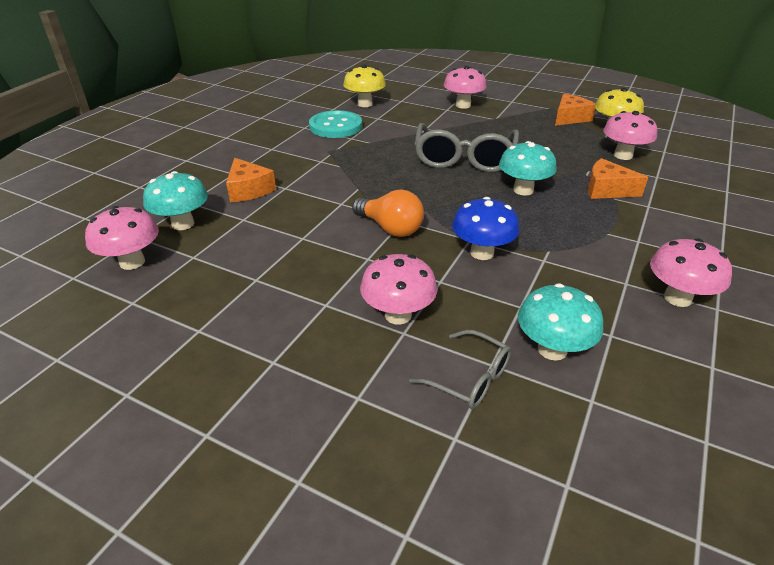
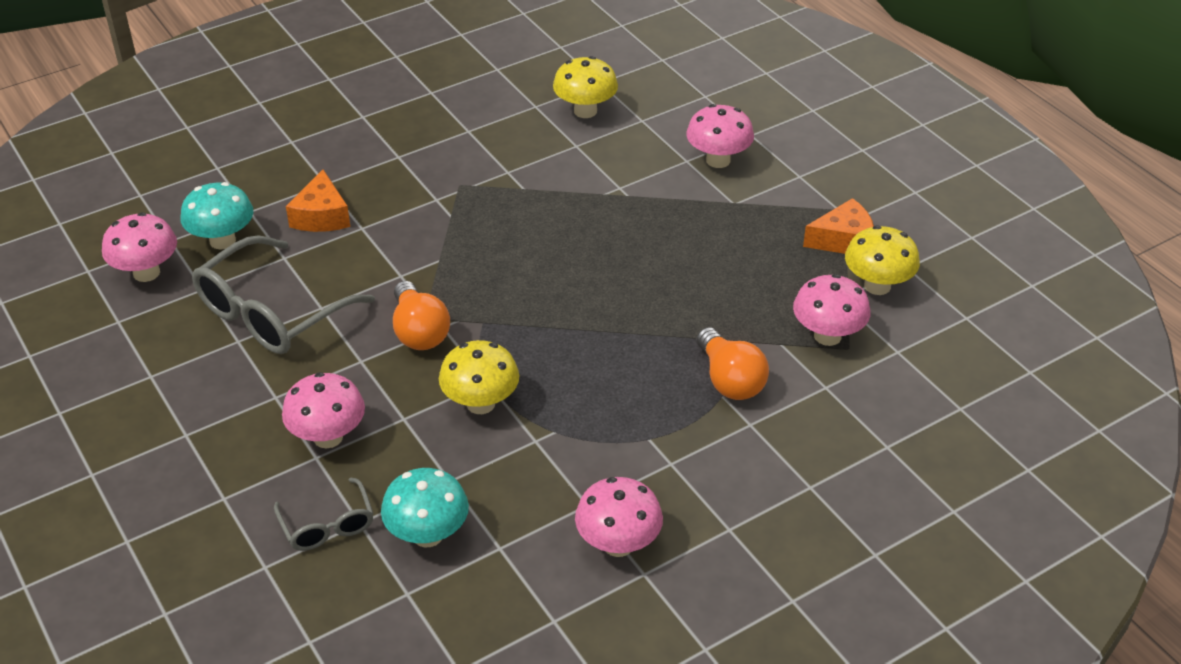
camera: 30 degrees right, 5 degrees up
(335, 126) = (507, 143): turquoise button -> none
(464, 159) = (610, 261): grey glasses -> grey glasses (271, 313)
(482, 253) = (480, 403): blue mushroom -> yellow mushroom
(523, 190) = (625, 339): turquoise mushroom -> none
(606, 190) = (729, 380): orange cheese -> orange light bulb

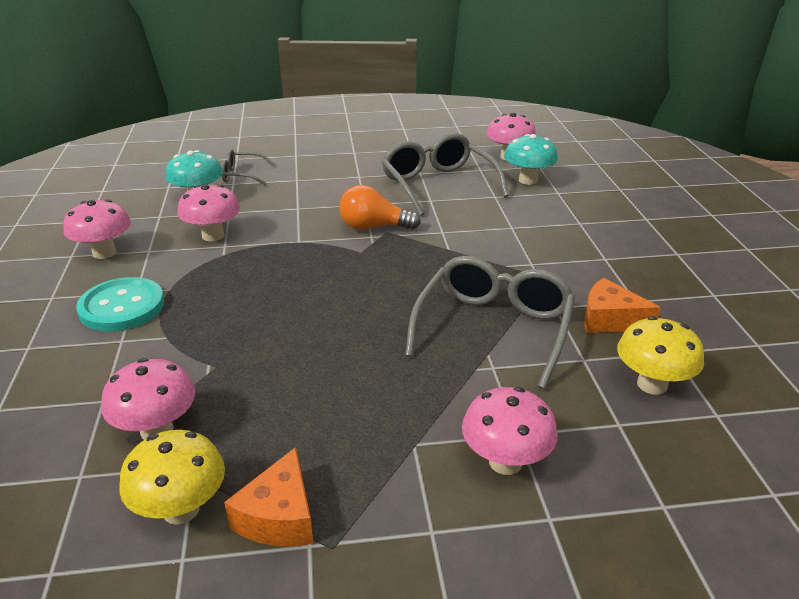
camera: 115 degrees right, 10 degrees down
(321, 216) = (536, 215): orange cheese -> orange cheese (610, 320)
(328, 437) = (308, 185): pink mushroom -> pink mushroom (213, 236)
(480, 403) = (280, 234): yellow mushroom -> none
(565, 198) = (494, 328): none -> grey glasses
(703, 457) = (122, 307): none -> turquoise button
(729, 380) = (176, 346): orange light bulb -> none

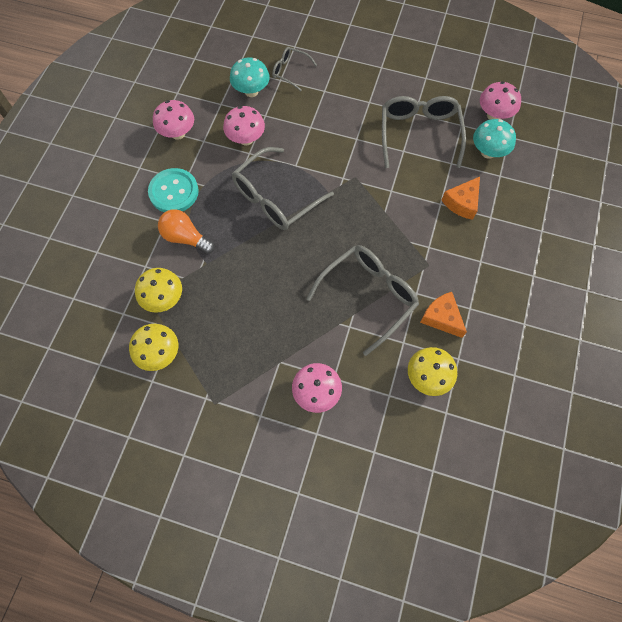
camera: 25 degrees right, 35 degrees up
(157, 430) = (164, 299): pink mushroom -> yellow mushroom
(279, 517) = (199, 377): orange cheese -> orange cheese (462, 203)
(288, 274) = (275, 198): none -> grey glasses
(373, 227) = (349, 168): orange light bulb -> orange light bulb (185, 238)

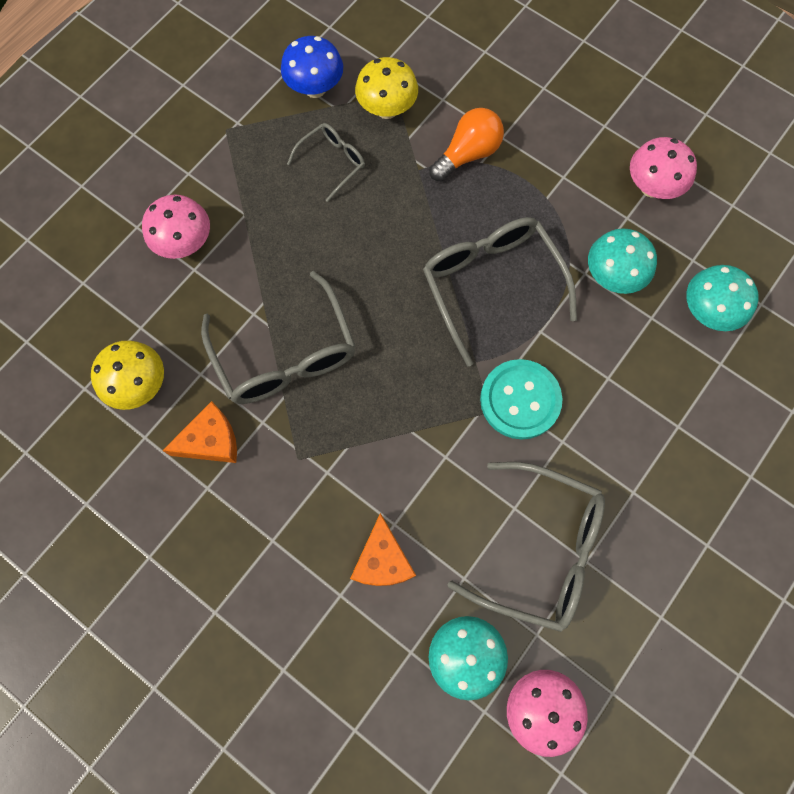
camera: 110 degrees right, 5 degrees up
(159, 354) = (315, 88): yellow mushroom -> blue mushroom
(174, 192) = (548, 158): turquoise button -> turquoise button (520, 400)
(246, 139) = (612, 276): pink mushroom -> turquoise mushroom
(290, 71) = (735, 385): grey glasses -> grey glasses (332, 162)
(462, 203) = (383, 560): orange cheese -> orange cheese turned 150 degrees counterclockwise

